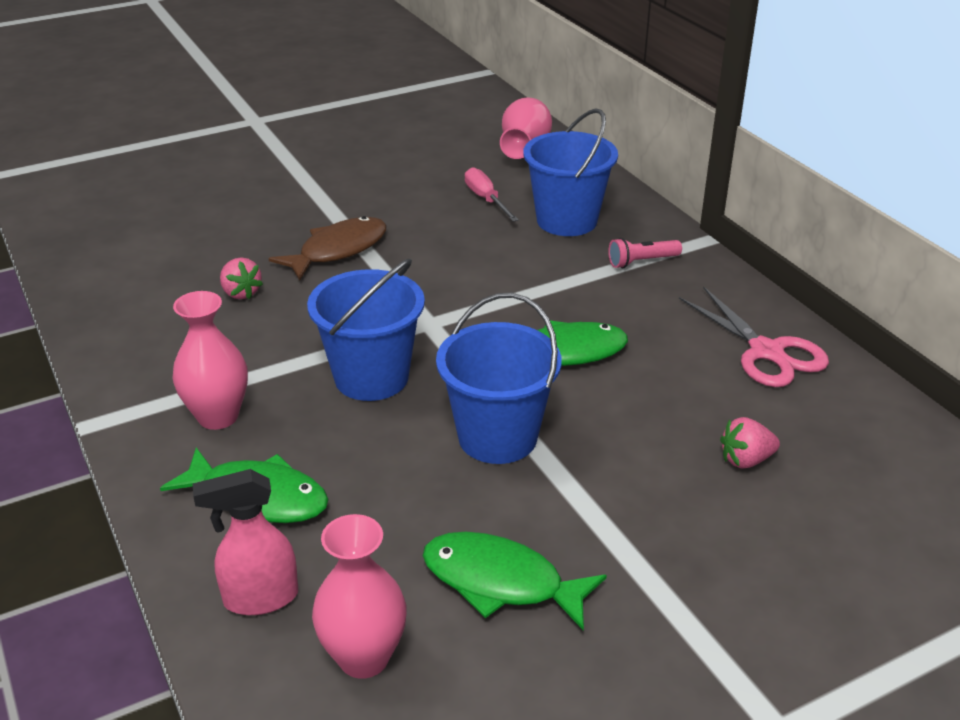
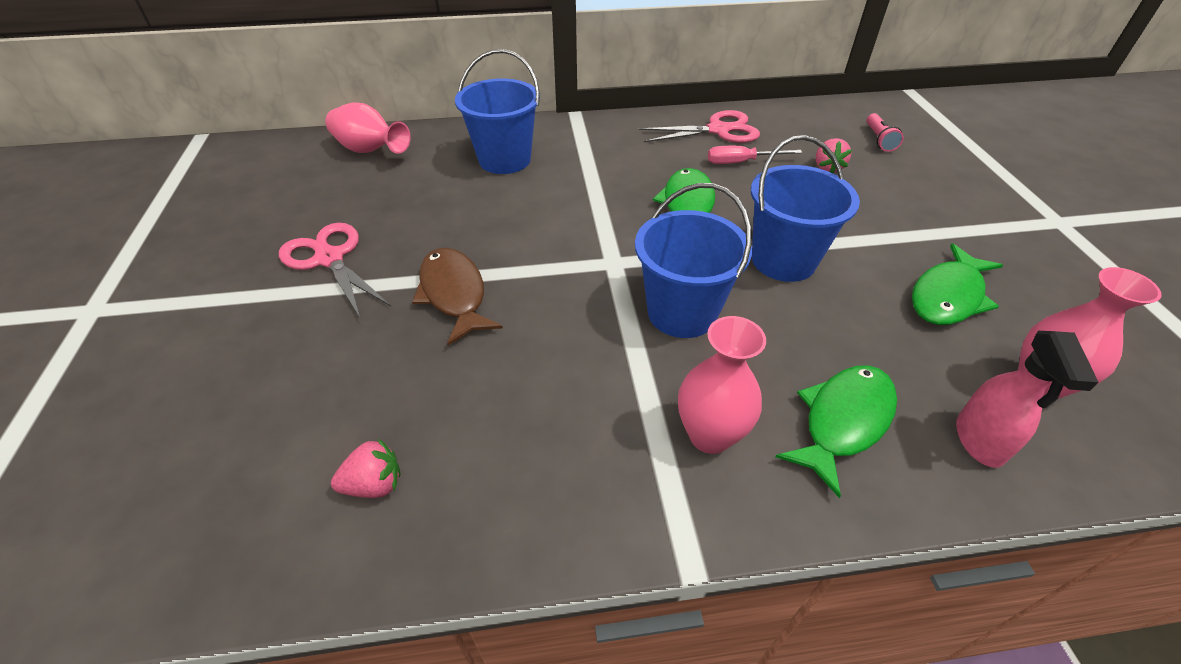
camera: 70 degrees left, 10 degrees up
(241, 293) = (487, 382): pink strawberry -> pink strawberry (374, 484)
(354, 183) = (329, 259): none -> pink scissors
(486, 199) = (437, 189): pink screwdriver -> pink screwdriver (741, 162)
(641, 262) = (586, 144): pink flashlight -> pink flashlight (879, 140)

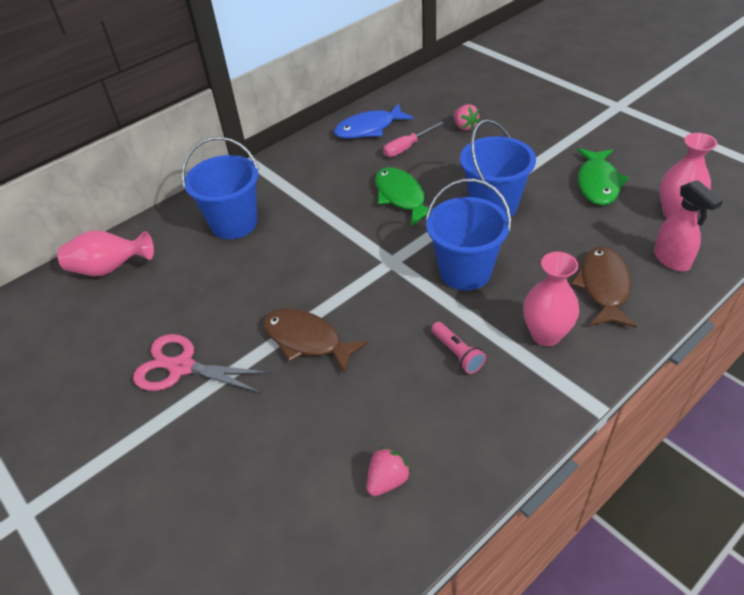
camera: 30 degrees left, 0 degrees up
(718, 130) = (369, 128): pink scissors -> blue fish
(842, 421) = (603, 287): green fish -> brown fish
(879, 140) = (479, 91): pink flashlight -> pink flashlight (457, 353)

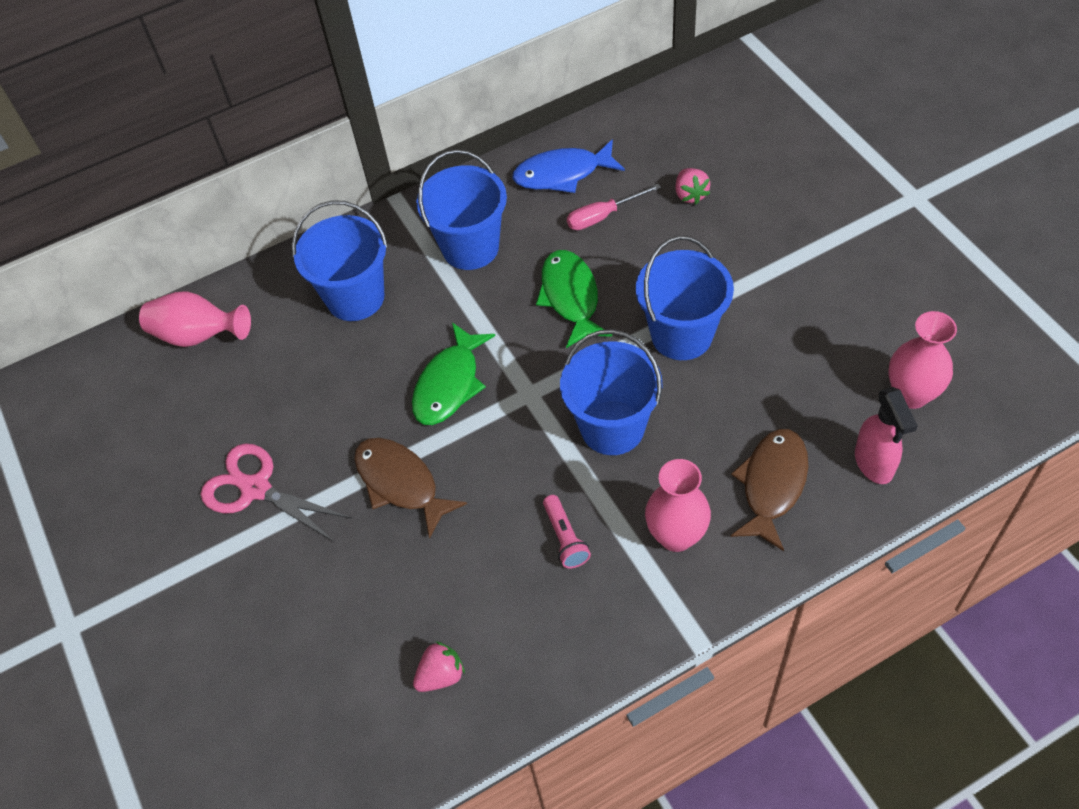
camera: 15 degrees right, 10 degrees up
(315, 180) = (470, 247): none -> blue bucket
(598, 183) = (831, 325): green fish -> green fish (450, 384)

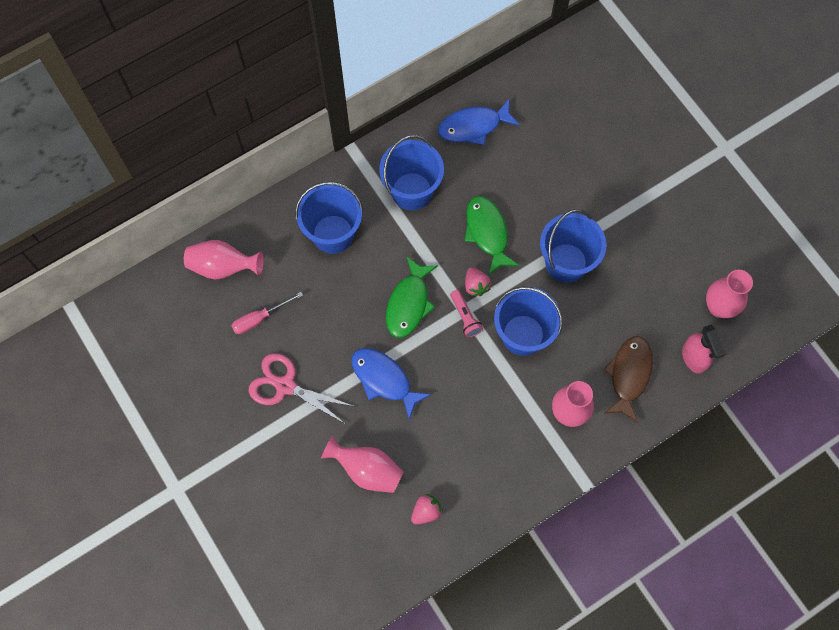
camera: 10 degrees left, 15 degrees up
(357, 610) = (367, 470): none -> pink vase
(401, 483) = (384, 380): brown fish -> blue fish
(565, 538) = (497, 416): pink flashlight -> pink flashlight (465, 317)
(603, 216) = (505, 164): pink screwdriver -> pink screwdriver (260, 318)
(690, 195) = (567, 145): pink strawberry -> pink strawberry (475, 286)

